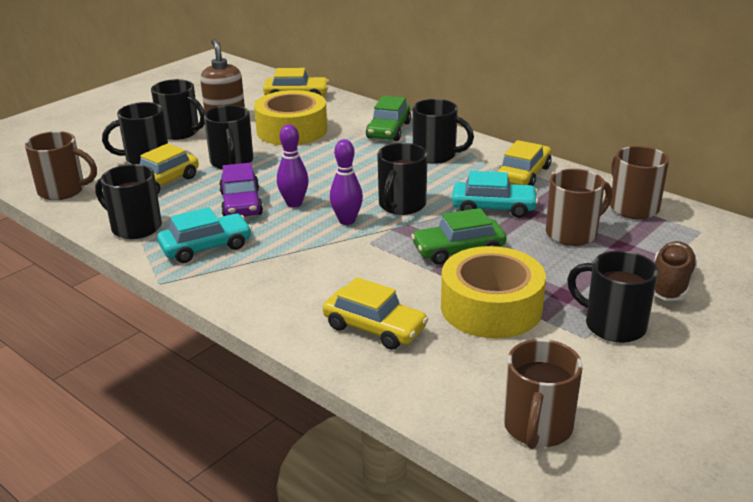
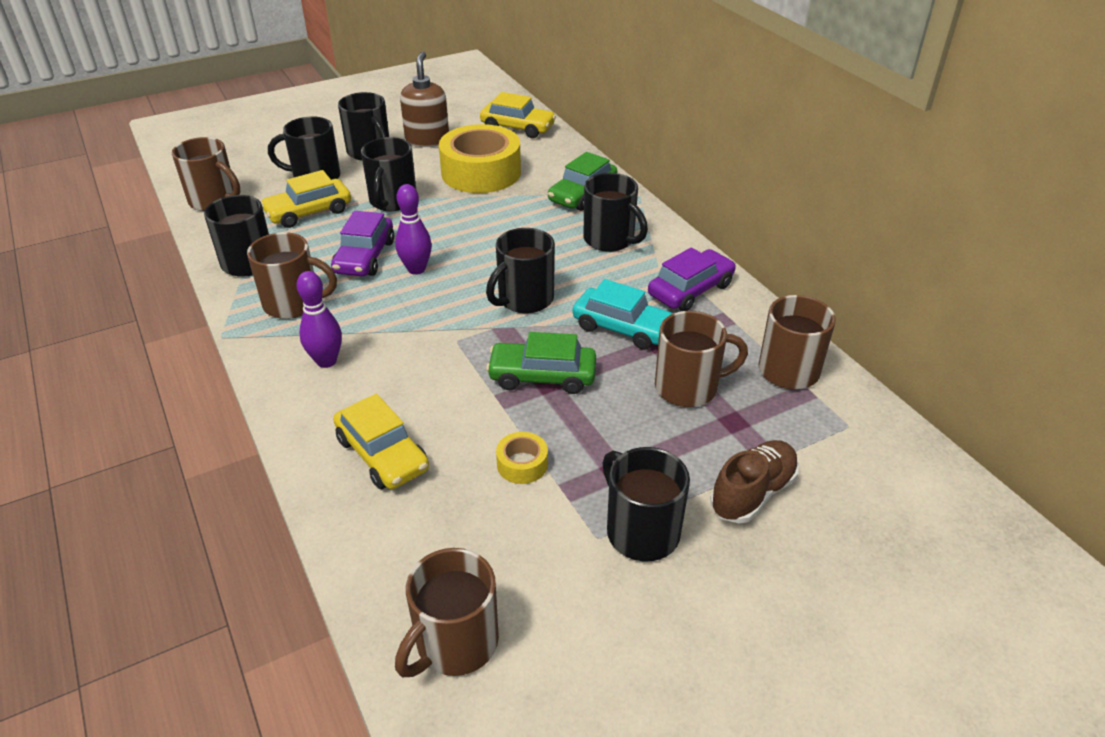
camera: 20 degrees right, 10 degrees up
(206, 247) = (294, 303): turquoise car -> brown mug
(347, 221) = (453, 305): purple bowling pin -> purple bowling pin (326, 361)
(491, 307) = (522, 464): yellow tape -> yellow tape, size x0.43
(523, 174) = (690, 290): yellow car -> purple car

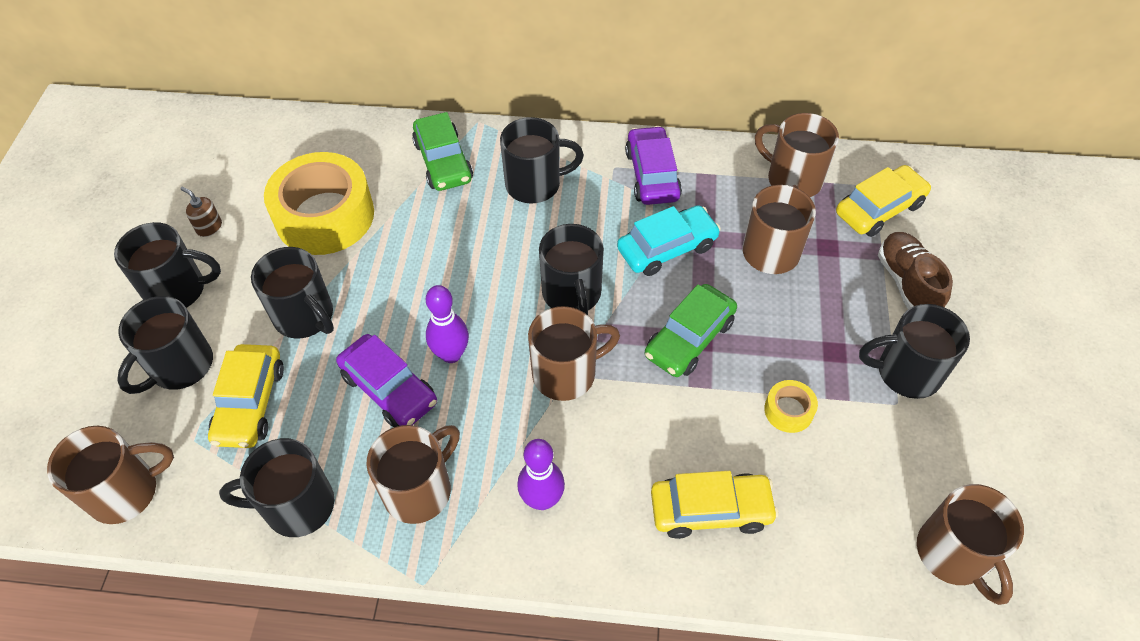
camera: 55 degrees left, 15 degrees up
(427, 140) = (209, 227): brown soap dispenser -> brown soap dispenser, size x0.48
(448, 327) = (566, 373): none -> brown mug
(517, 127) = (268, 142): yellow car -> yellow car (879, 209)

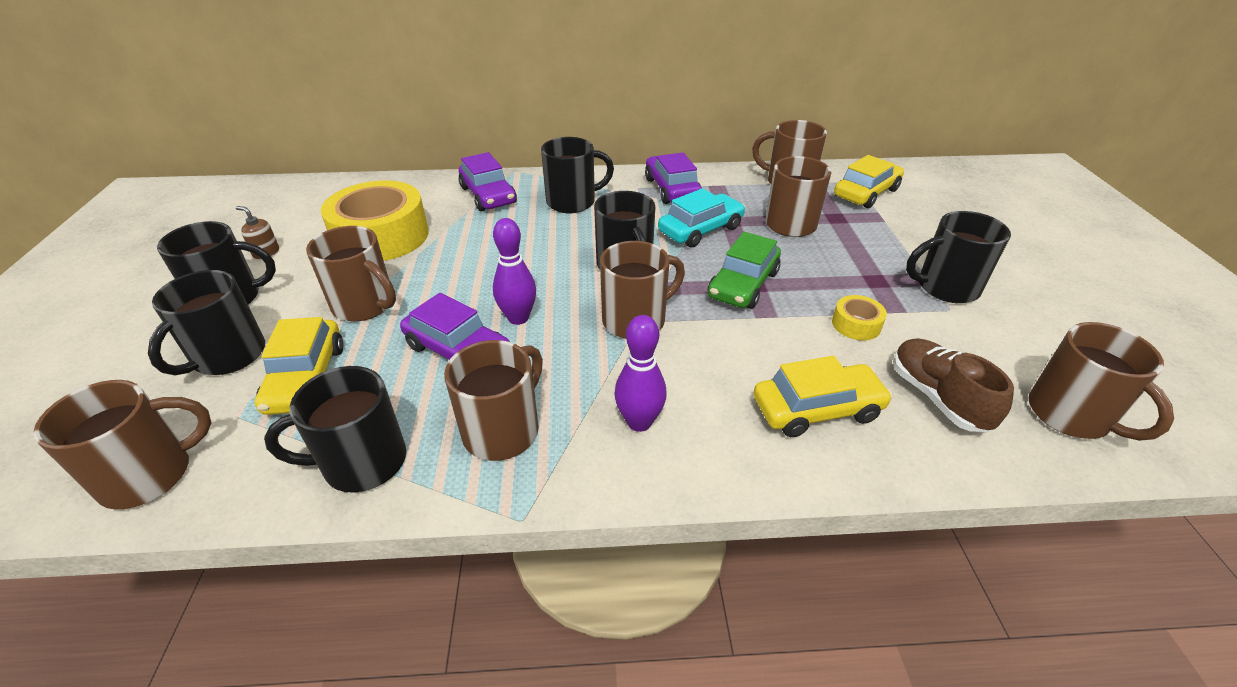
camera: 10 degrees left, 15 degrees down
(305, 316) = (365, 305): black mug -> brown mug
(443, 161) = (488, 195): green car -> purple car
(907, 283) = (913, 232): brown shoe -> brown shoe (937, 397)

